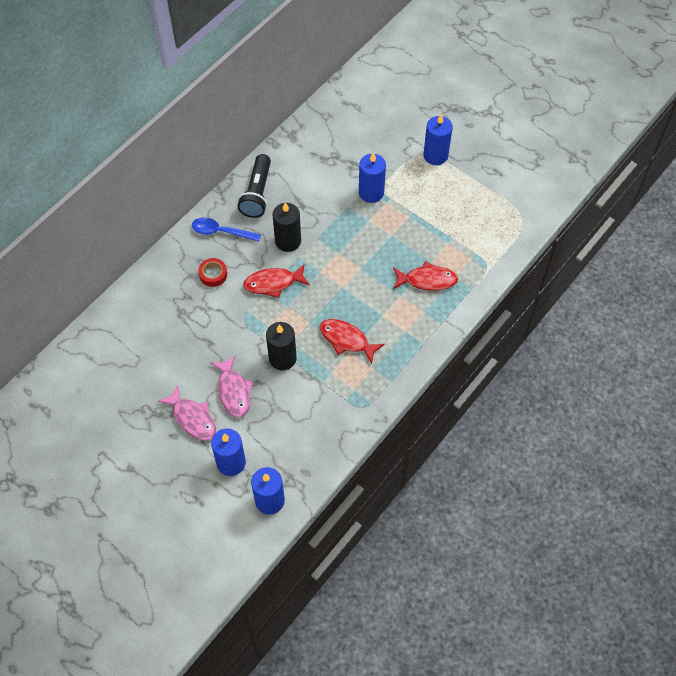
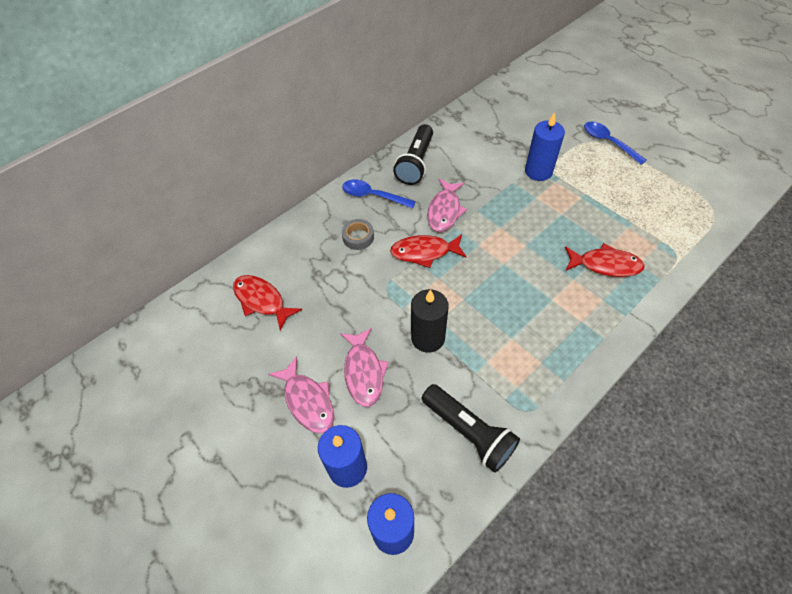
camera: 10 degrees right, 5 degrees down
(213, 274) = (358, 237): red tape -> grey tape
(288, 241) = (444, 211): black candle -> pink fish
(320, 427) = (469, 432): none -> black flashlight
(346, 340) = (507, 324): red fish -> red fish (262, 300)
(435, 155) = (608, 142): blue candle -> blue spoon

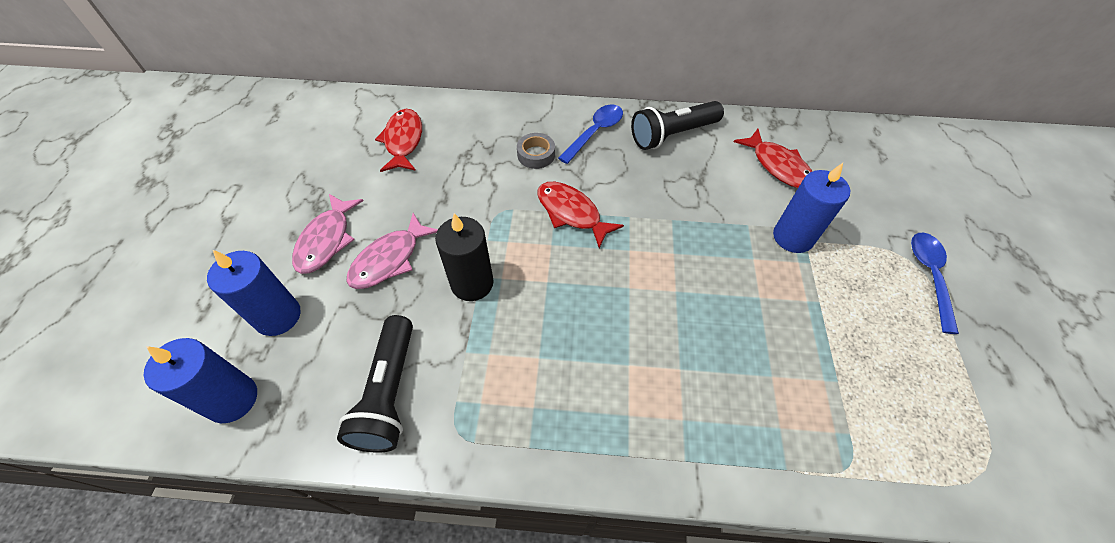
camera: 45 degrees right, 0 degrees up
(373, 196) = (595, 132): blue spoon -> blue spoon turned 60 degrees clockwise
(444, 211) = (640, 194): pink fish -> none
(605, 265) = (738, 390): red fish -> red fish (778, 166)

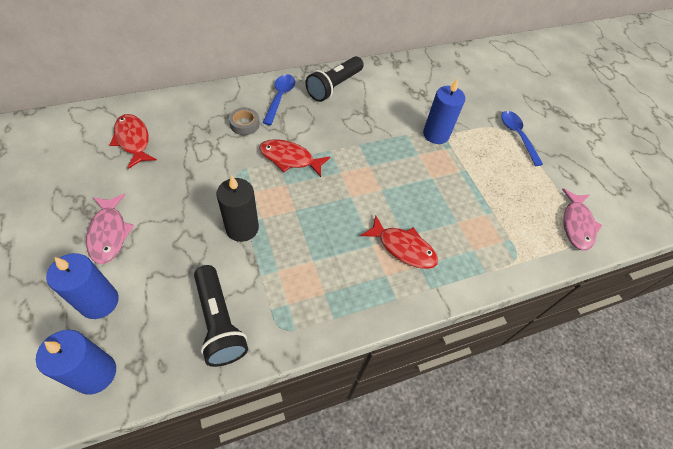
camera: 30 degrees left, 0 degrees up
(389, 259) = (170, 231): pink fish -> pink fish (576, 225)
(778, 166) = (409, 91): red fish -> red fish (403, 248)

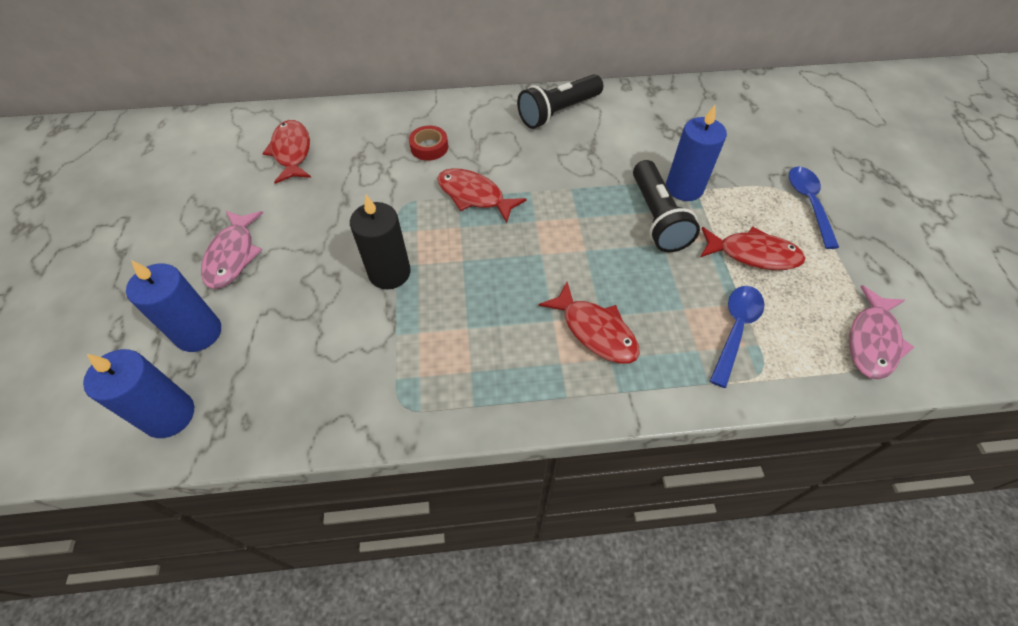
camera: 20 degrees right, 0 degrees up
(219, 322) = (328, 383): black flashlight -> black flashlight (657, 218)
(244, 124) = (429, 147): grey tape -> red tape
(280, 97) = (483, 119): blue spoon -> blue spoon (735, 329)
(491, 176) = (753, 254): none -> red fish

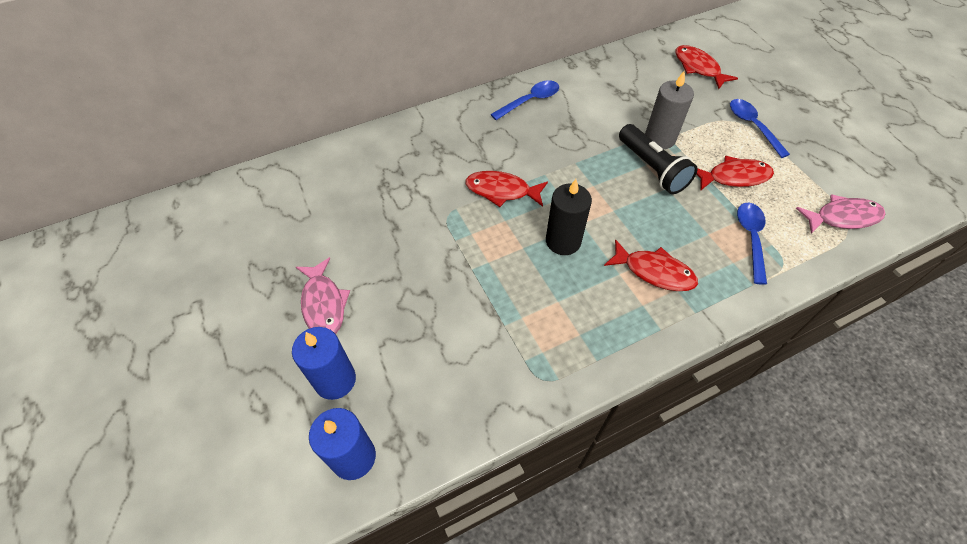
camera: 20 degrees left, 0 degrees up
(292, 152) = (320, 196): red fish -> red fish (698, 68)
(389, 273) = (469, 276): black candle -> black candle (563, 241)
(429, 147) = (440, 159): red tape -> none
(558, 112) = (530, 101): black flashlight -> blue spoon
(684, 188) = (659, 138): blue candle -> grey candle
(872, 341) = (842, 217): pink fish -> pink fish turned 105 degrees counterclockwise

